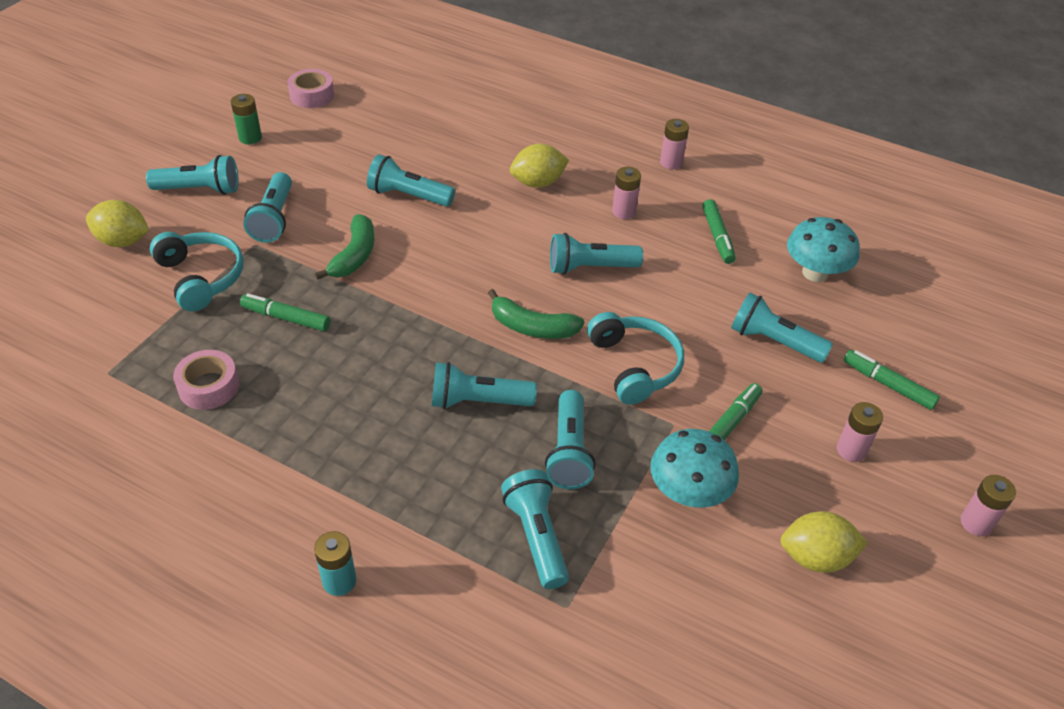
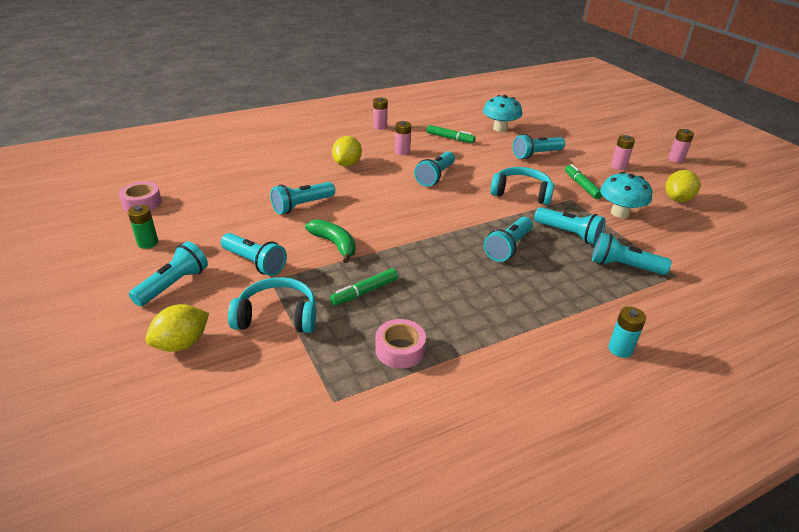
camera: 55 degrees left, 10 degrees down
(532, 327) = (464, 209): green banana -> none
(888, 385) = (585, 143): green marker -> none

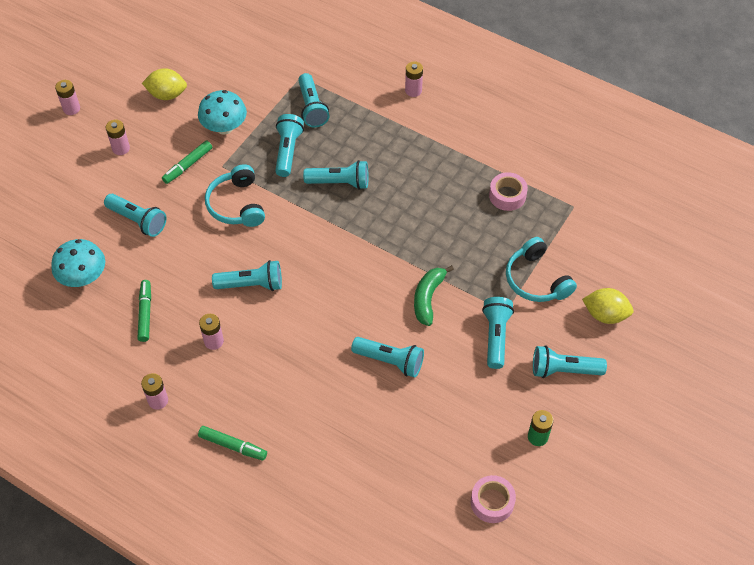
camera: 120 degrees left, 20 degrees up
(347, 164) = (280, 375): yellow lemon -> none
(365, 292) = (469, 244): green marker -> green marker (233, 446)
(620, 349) = (413, 90): turquoise battery -> pink battery

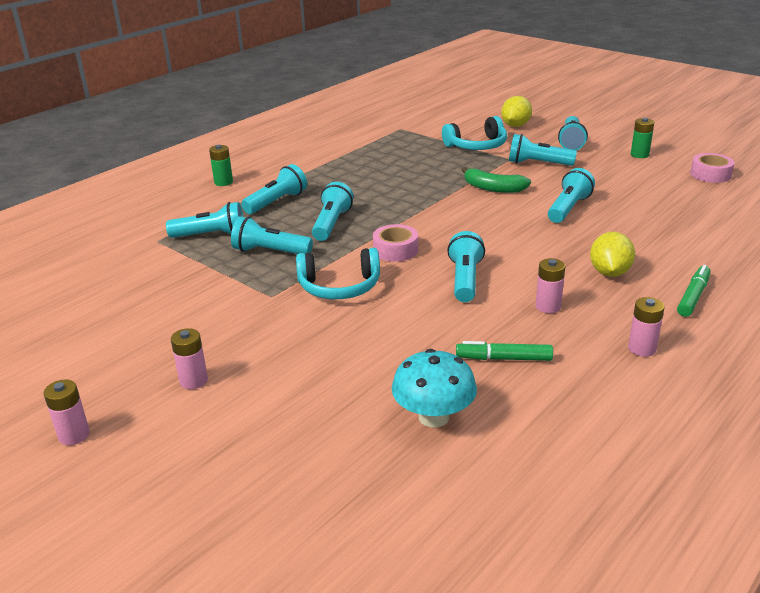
camera: 80 degrees left, 25 degrees down
(138, 220) = (340, 365): turquoise flashlight -> turquoise flashlight (276, 202)
(167, 95) = (114, 337): yellow lemon -> yellow lemon (609, 272)
(188, 165) = (257, 322): green marker -> none
(224, 127) = (206, 293): turquoise mushroom -> none
(413, 90) = (223, 182): pink battery -> green battery
(507, 195) = (379, 150): pink tape -> pink tape (395, 250)

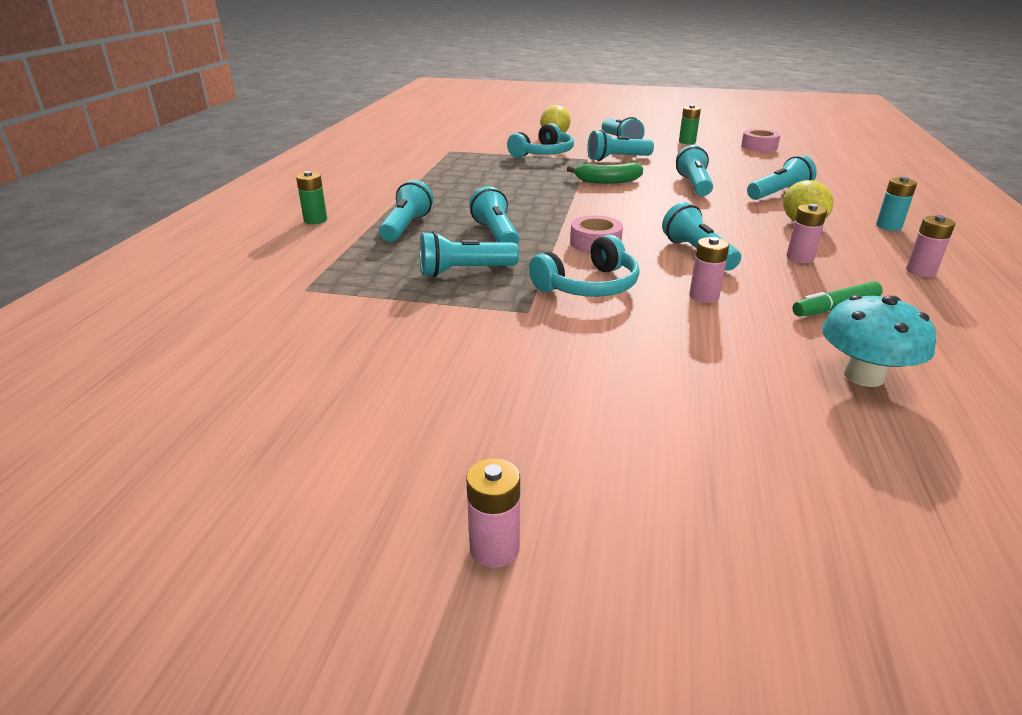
camera: 30 degrees left, 0 degrees up
(193, 381) = (564, 423): pink battery -> pink battery (704, 296)
(211, 235) = (370, 270): turquoise flashlight -> turquoise flashlight (778, 193)
(693, 296) = (888, 226): green marker -> turquoise battery

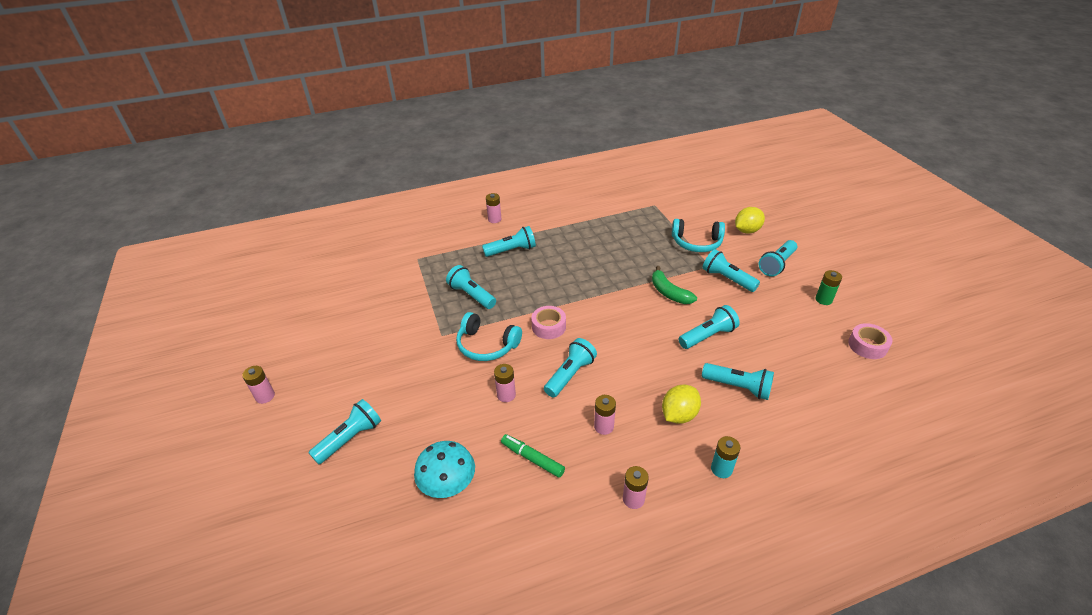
camera: 60 degrees right, 10 degrees up
(315, 220) = (494, 219): green battery -> pink battery
(496, 234) = (529, 285): turquoise flashlight -> turquoise flashlight (350, 439)

